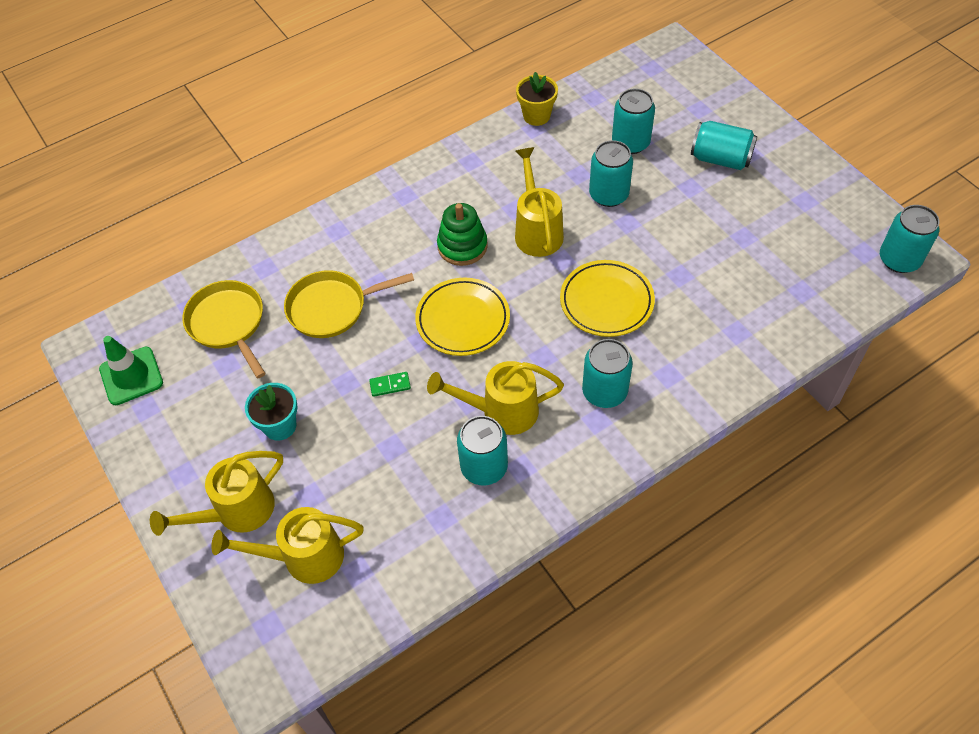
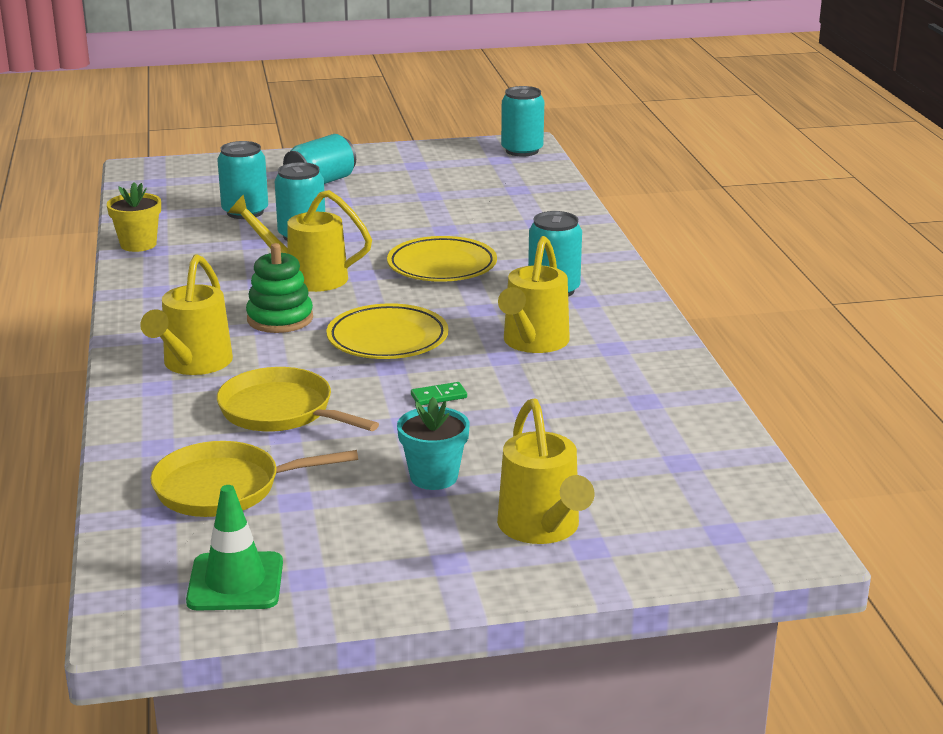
camera: 70 degrees left, 30 degrees down
(303, 557) = (641, 492): yellow watering can -> yellow watering can (193, 364)
(332, 307) = (281, 411): yellow pan -> yellow pan turned 120 degrees clockwise
(390, 385) = (438, 396): green domino -> green domino turned 60 degrees clockwise
(484, 467) = (597, 365): turquoise can -> none

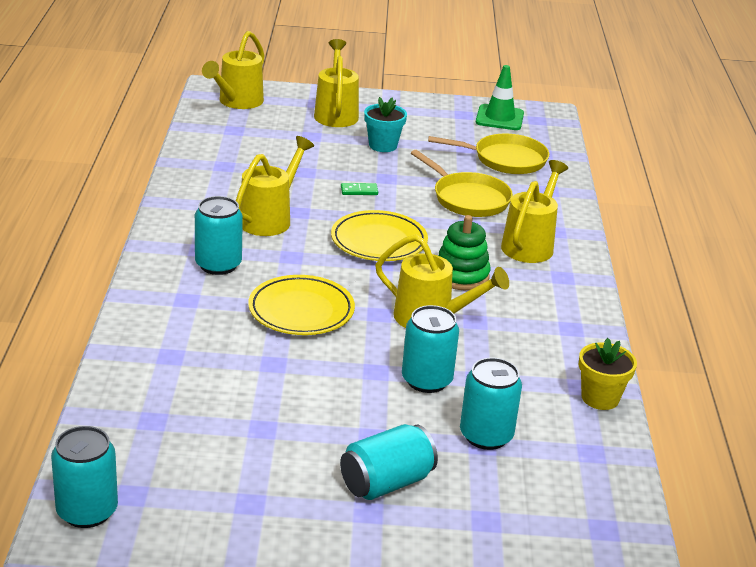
camera: 170 degrees left, 5 degrees up
(725, 518) = (237, 102): none -> yellow watering can

